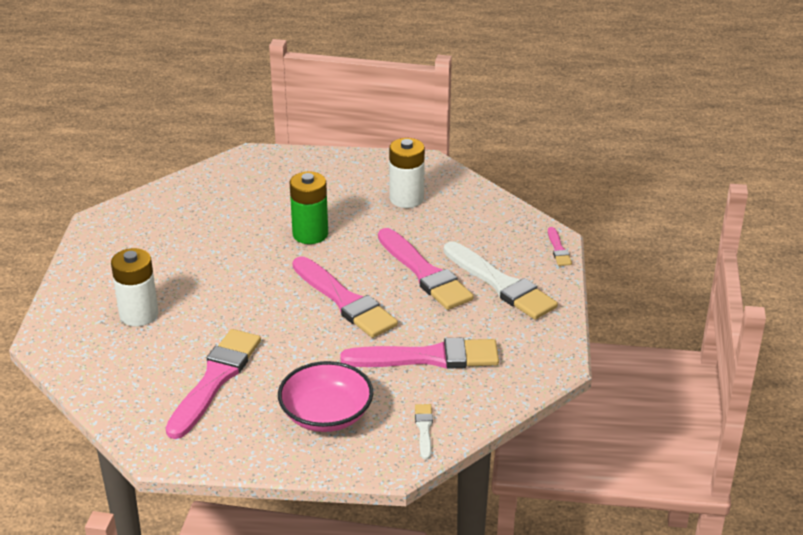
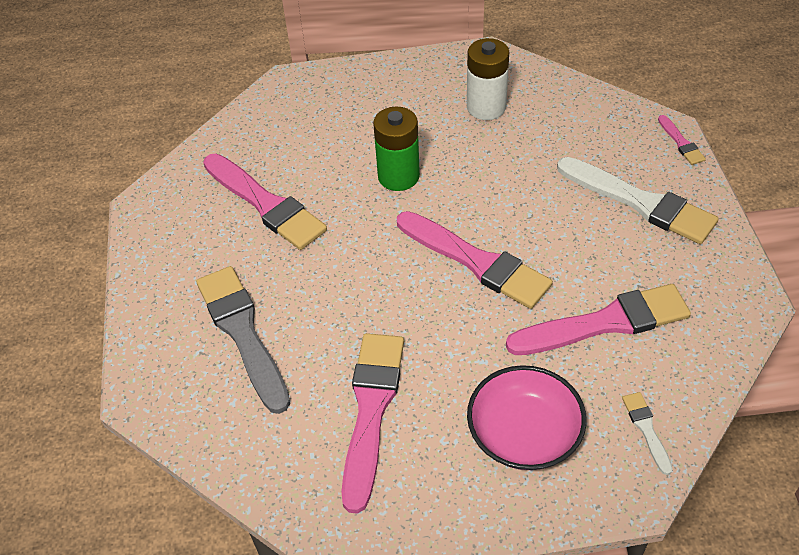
camera: 10 degrees left, 15 degrees up
(139, 315) = (242, 333): white battery -> grey brush
(425, 273) = (550, 204): pink brush -> pink brush (266, 204)

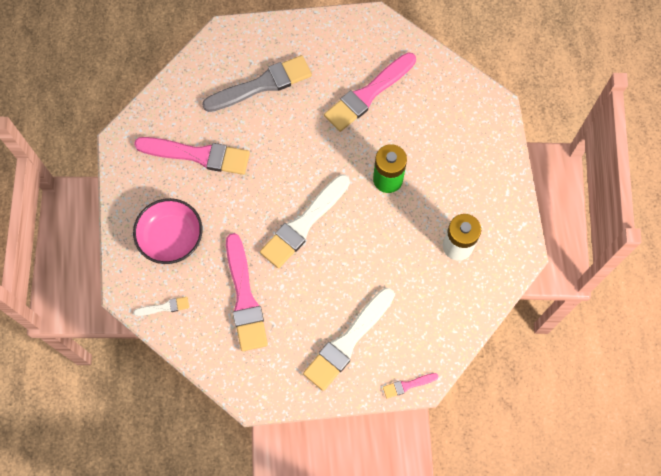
camera: 90 degrees right, 20 degrees up
(476, 262) = (303, 224): pink brush -> white brush

